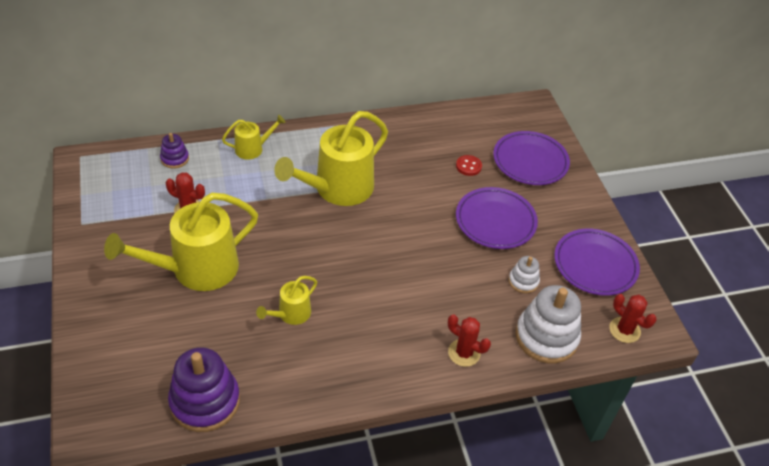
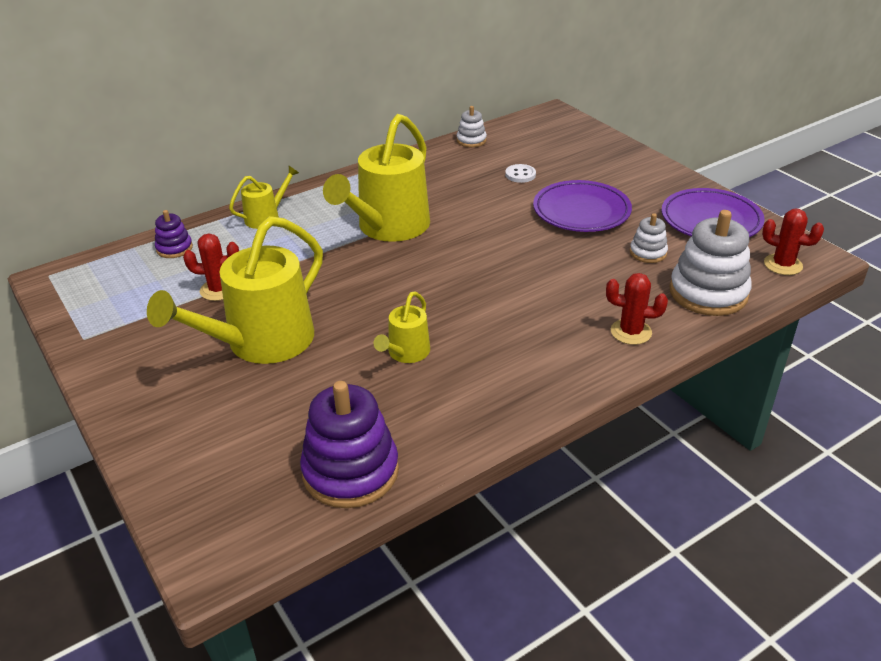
camera: 15 degrees left, 10 degrees down
(449, 116) = (471, 140): none -> white stacking toy
(468, 166) = (520, 175): red button -> white button
(530, 161) = (581, 156): purple plate -> none

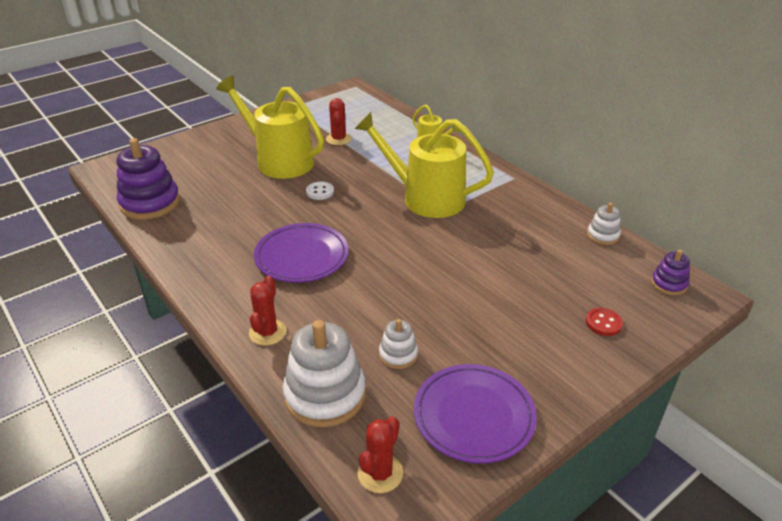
camera: 85 degrees right, 0 degrees up
(174, 248) = (387, 118): purple stacking toy -> purple stacking toy (668, 284)
(406, 353) = (259, 216): yellow watering can -> none
(520, 175) = (539, 268): white button -> white button (320, 192)
(581, 211) = (473, 309): purple plate -> purple plate (302, 257)
(592, 156) = (603, 323): none -> red button

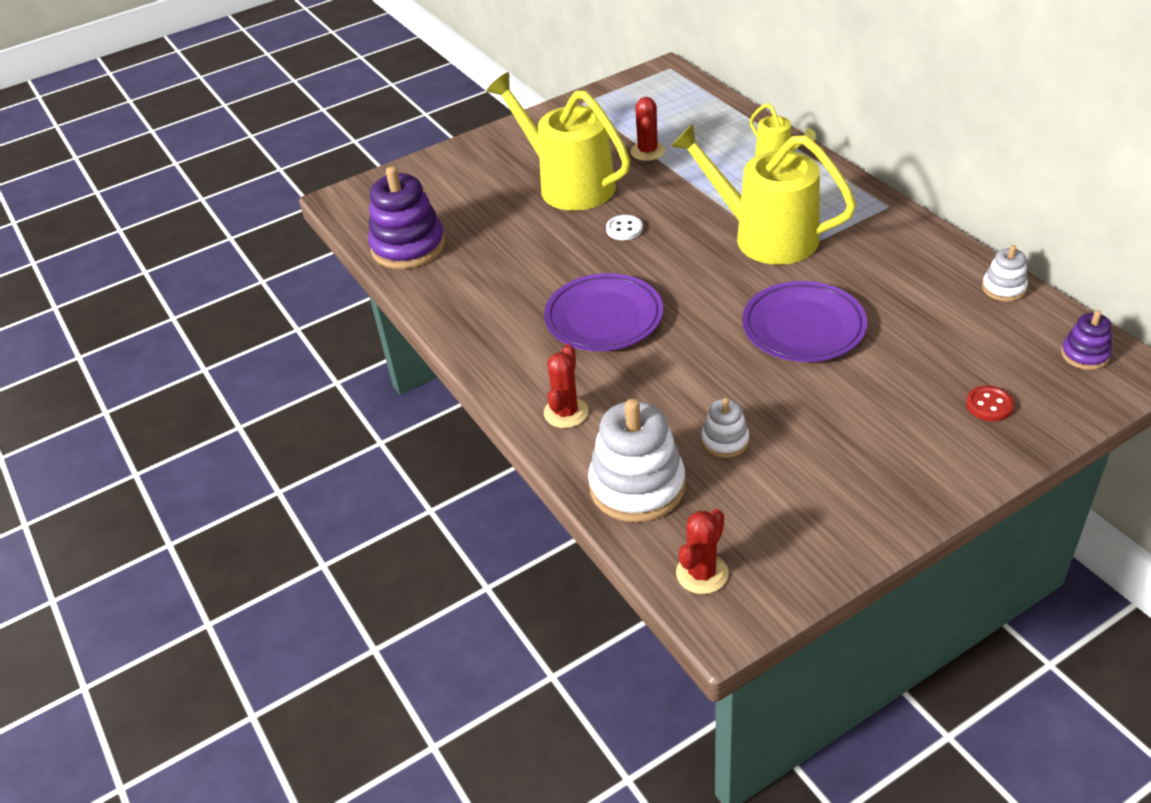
camera: 10 degrees right, 5 degrees up
(473, 416) = (814, 514): purple plate -> purple plate (803, 327)

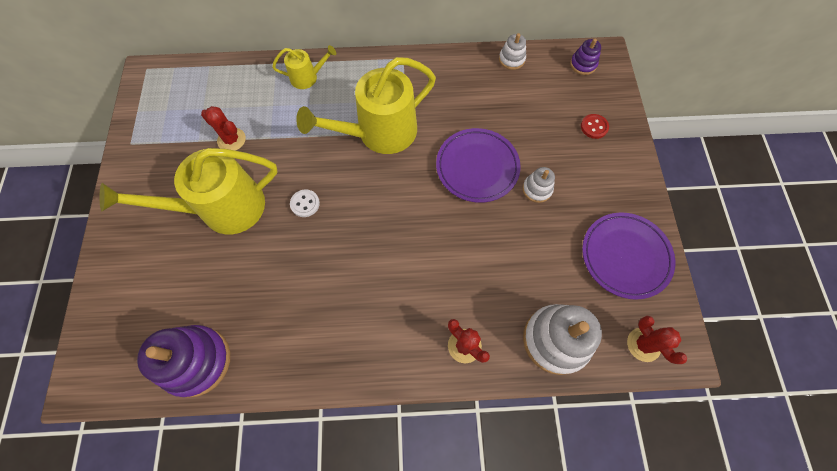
camera: 65 degrees left, 25 degrees up
(604, 318) = (388, 270): purple plate -> purple plate (625, 256)
(725, 441) = (546, 268): white stacking toy -> white stacking toy (537, 189)

